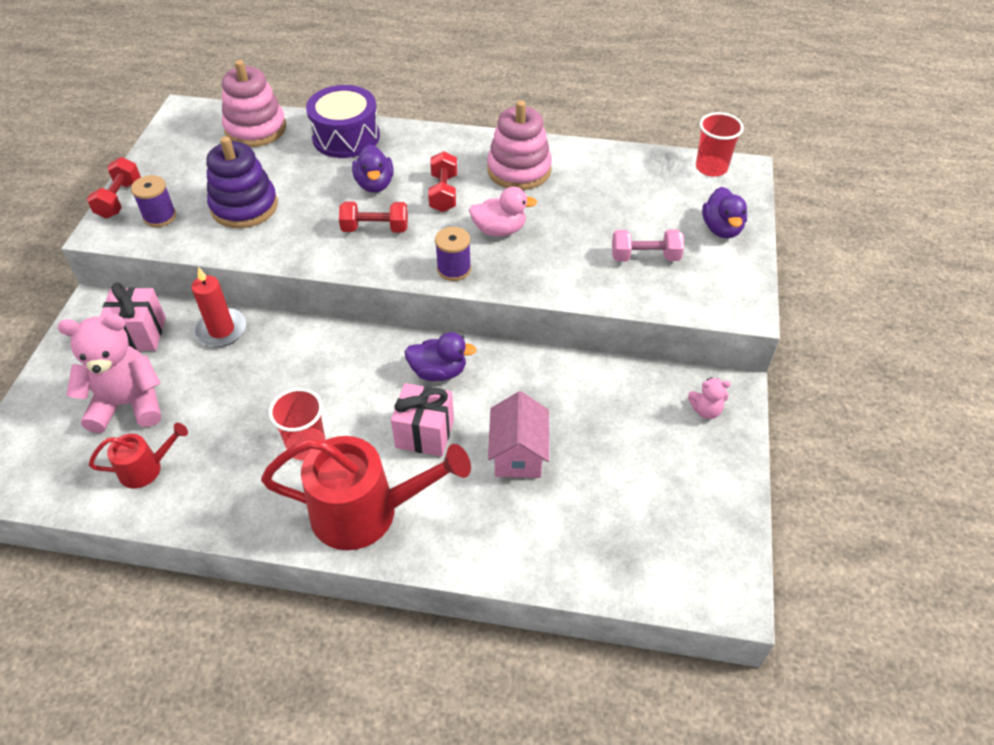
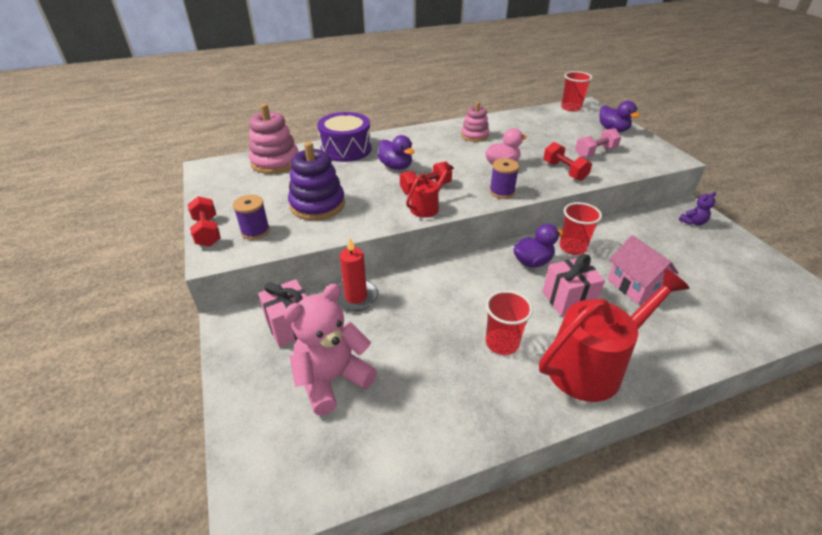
camera: 30 degrees left, 10 degrees down
(147, 468) = (398, 420): red watering can -> red watering can (427, 207)
(443, 193) = (445, 158): red dumbbell -> red dumbbell (564, 171)
(505, 375) = (572, 247): none -> red cup
(519, 170) = (474, 135): pink stacking toy -> pink stacking toy, size x0.63
(705, 410) = (692, 222): pink teddy bear -> purple teddy bear

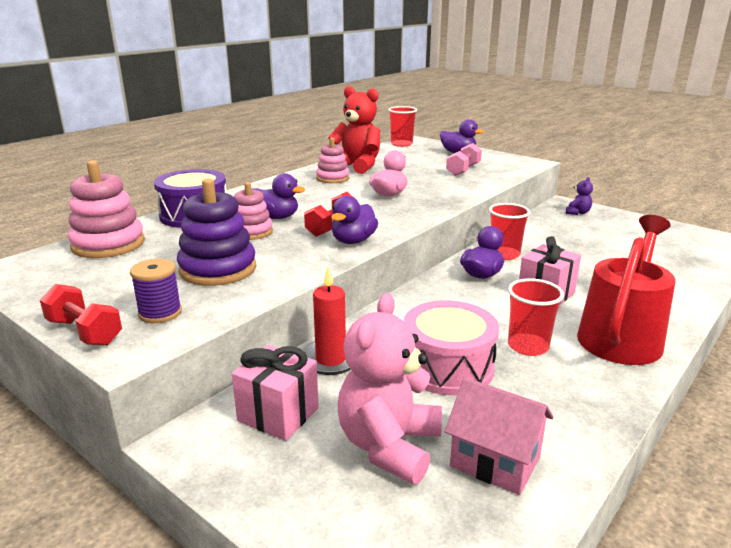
camera: 30 degrees left, 15 degrees down
(367, 176) = (251, 232): none -> pink stacking toy
(425, 335) = (447, 367): none -> pink drum
(427, 207) = (353, 241): red watering can -> purple duck
(502, 192) = (415, 213): purple spool -> none
(506, 126) = (357, 166): none -> red teddy bear
(564, 171) = (453, 187): red dumbbell -> none
(634, 286) = (586, 268): pink house -> pink house (495, 461)

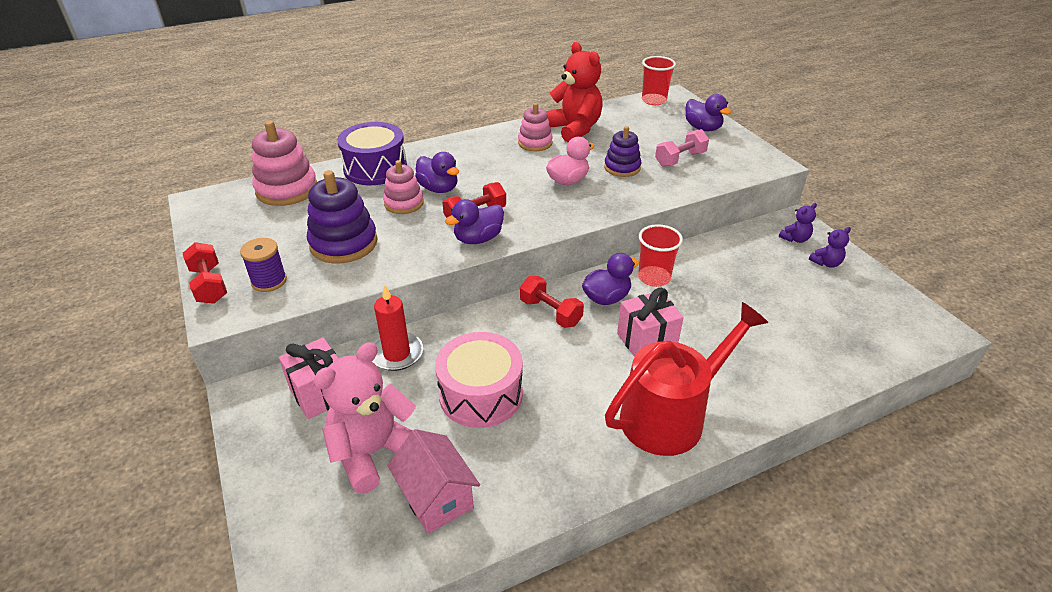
camera: 25 degrees right, 15 degrees up
(424, 181) = (622, 167): none -> purple stacking toy
(446, 294) = (550, 312): none -> red dumbbell
(528, 346) = (569, 397): red cup -> none
(614, 221) = (826, 263): none -> purple teddy bear

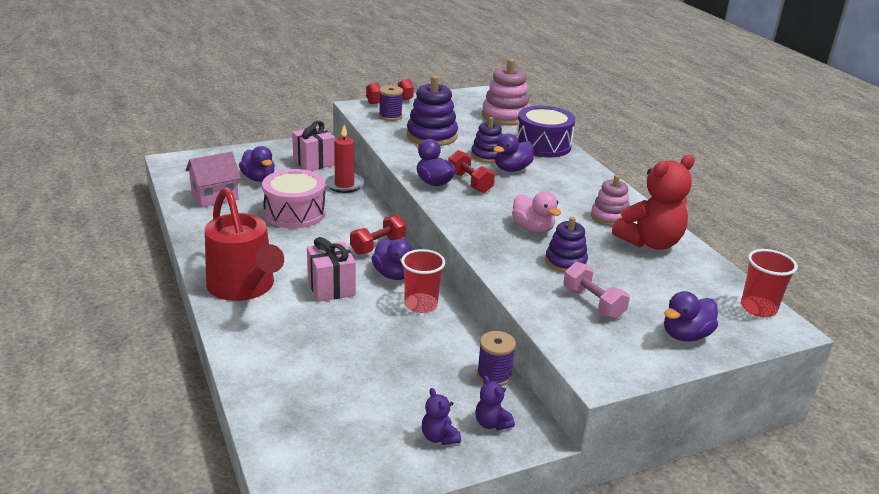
camera: 90 degrees right, 10 degrees down
(373, 452) = (258, 178): pink teddy bear -> purple duck
(404, 203) = (487, 155): pink stacking toy -> purple stacking toy
(737, 237) = (494, 375): none -> purple spool

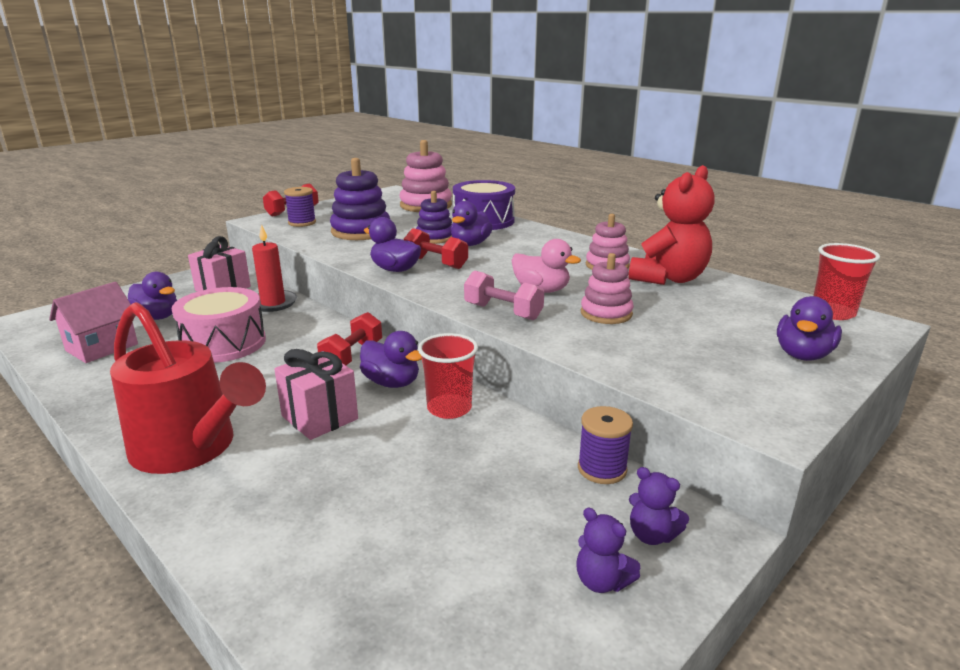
camera: 20 degrees left, 5 degrees down
(565, 262) = (606, 313): purple stacking toy -> pink stacking toy
(593, 303) = (677, 347): pink dumbbell -> pink dumbbell (503, 312)

